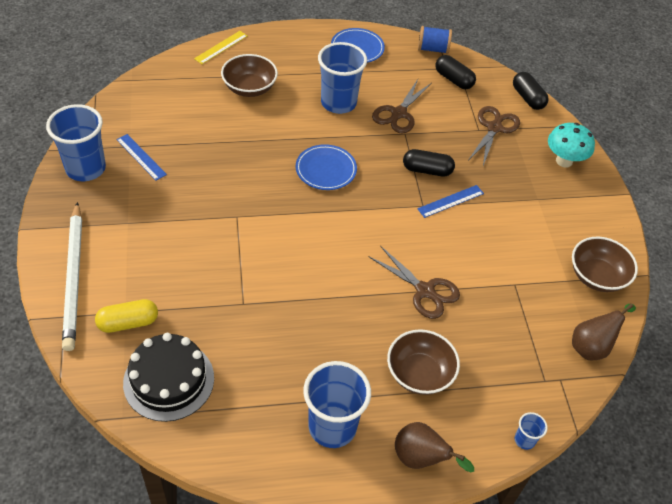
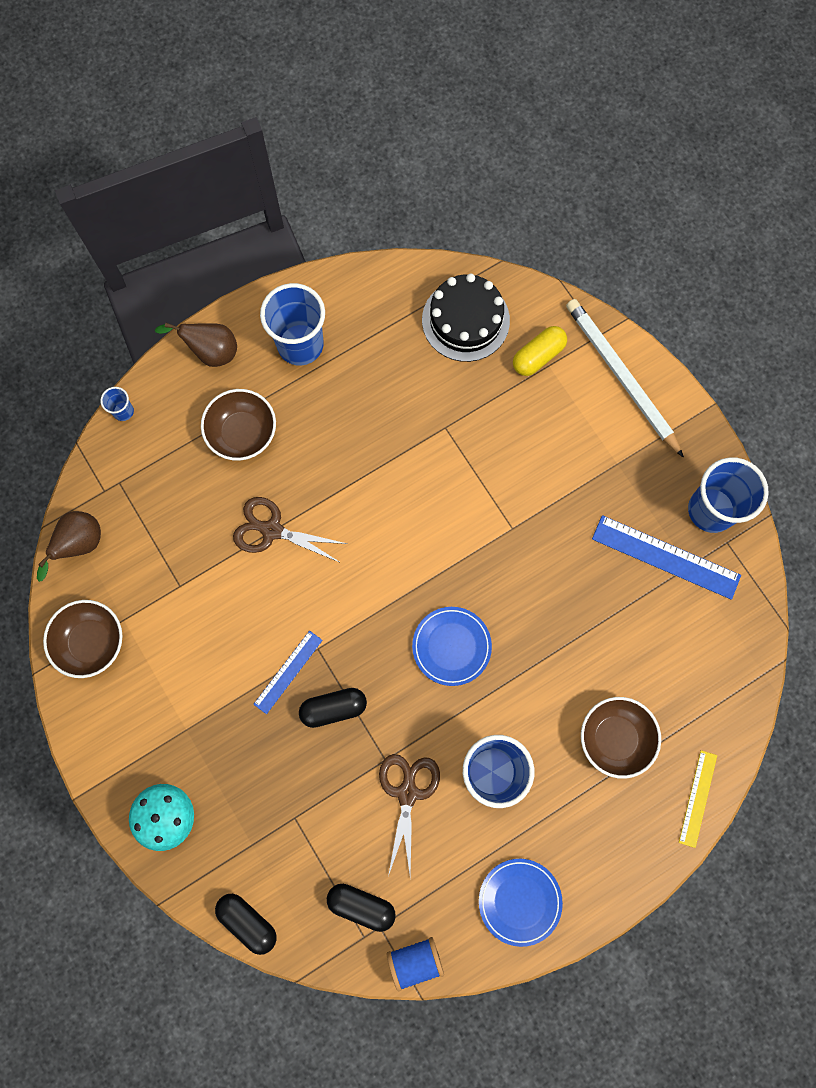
camera: 160 degrees right, 25 degrees up
(141, 157) = (665, 557): blue ruler -> blue ruler, size x1.67
(494, 128) = (275, 832): brown scissors -> none

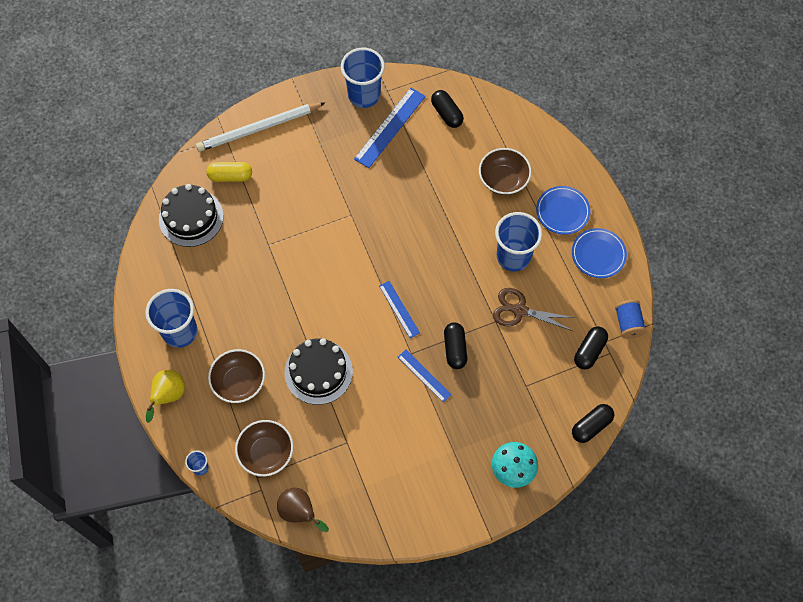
camera: 80 degrees left, 10 degrees down
(91, 642) = (377, 512): brown bowl -> brown bowl (266, 453)
(211, 352) = (168, 396): brown pear -> yellow pear
(272, 530) = (318, 372): brown scissors -> black cake
(380, 621) = (399, 309): none -> blue ruler
(451, 646) = (425, 267): blue plate -> blue plate (562, 211)
(538, 356) = (230, 176): yellow capsule -> yellow capsule turned 60 degrees counterclockwise
(698, 798) = (548, 141): yellow ruler -> none
(708, 636) = (446, 114): none -> black capsule

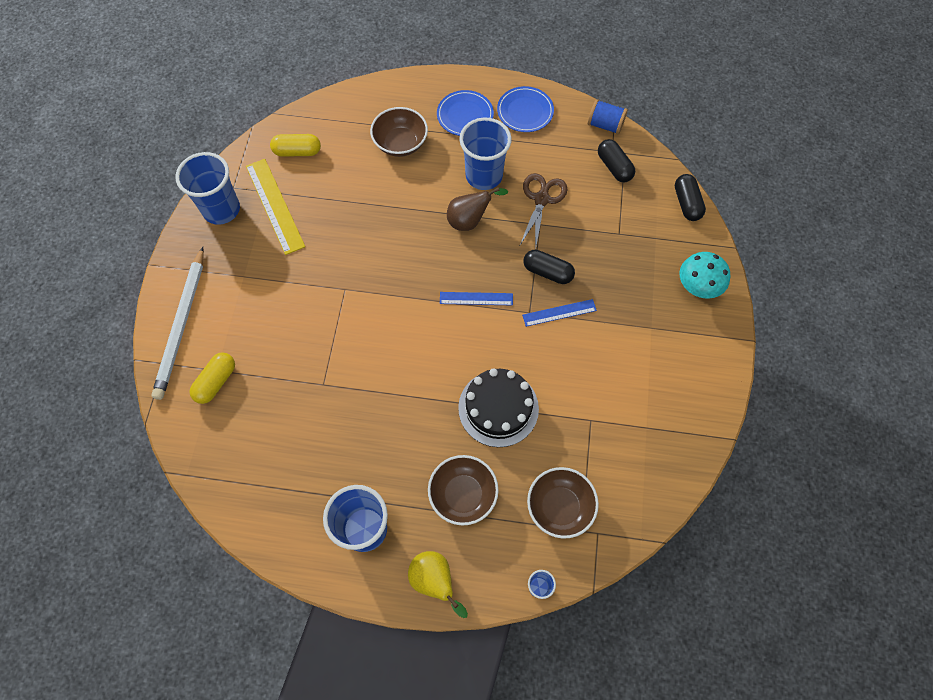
camera: 60 degrees left, 0 degrees up
(191, 217) = (235, 448): black cake -> none
(300, 512) = (643, 506): brown pear -> brown pear (470, 220)
(390, 127) = (275, 205): blue ruler -> yellow ruler
(446, 114) = (297, 152): black capsule -> yellow capsule
(520, 310) = (541, 199): brown scissors -> brown scissors turned 150 degrees clockwise

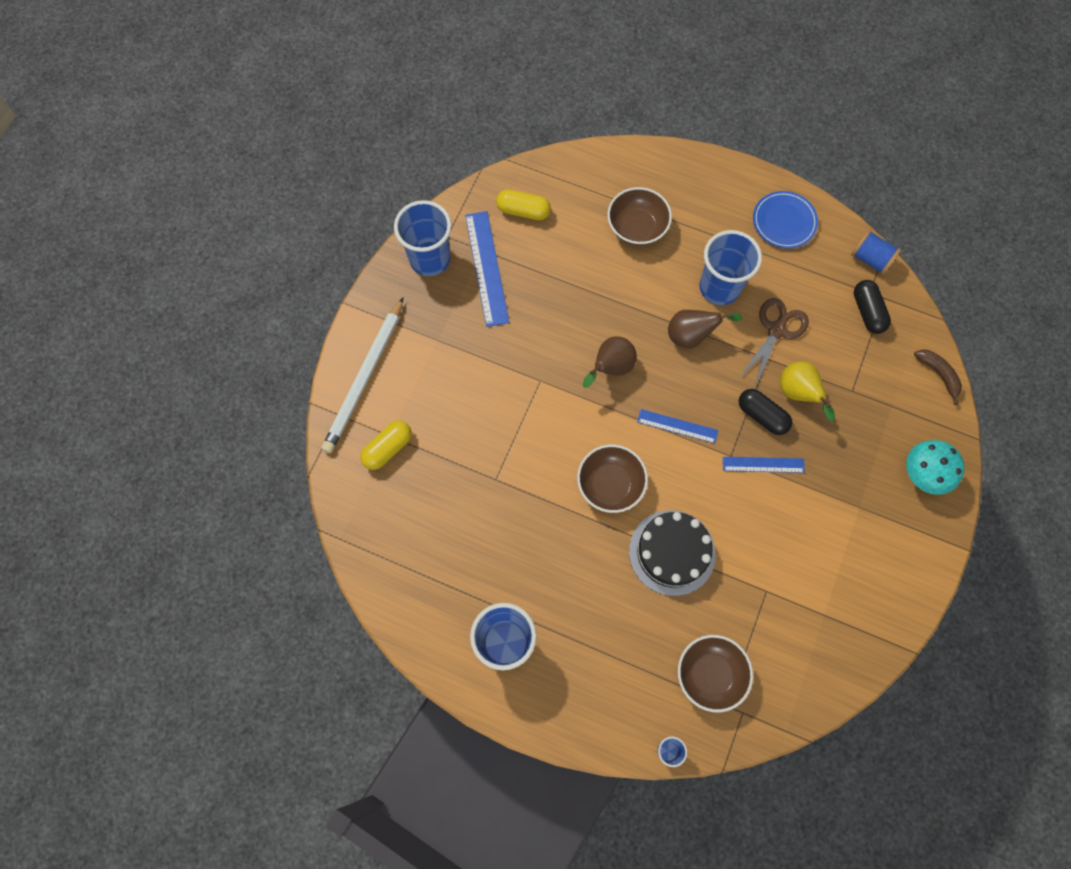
camera: 15 degrees right, 5 degrees up
(275, 205) = (487, 268): yellow ruler -> blue ruler
(405, 264) = (610, 368): none -> brown pear
(434, 581) = (563, 715): yellow pear -> yellow pear (798, 393)
(463, 494) = (613, 634): brown bowl -> brown bowl (610, 484)
(465, 115) = (715, 211): blue plate -> none
(687, 203) = (938, 374): black capsule -> brown banana

